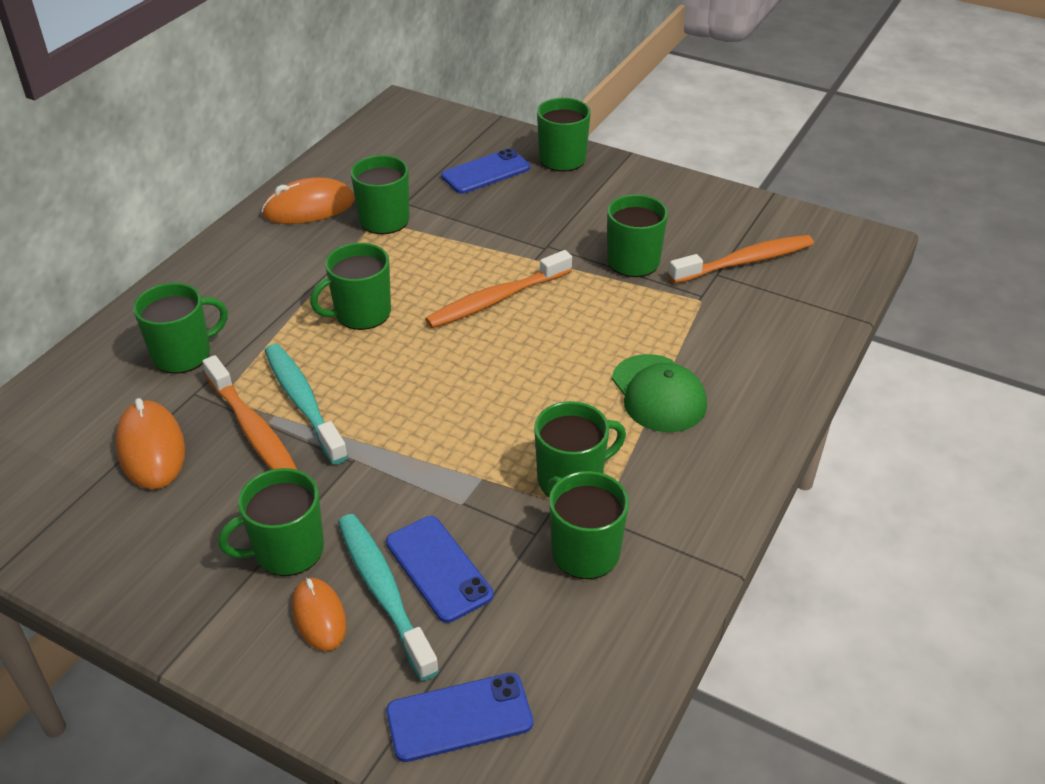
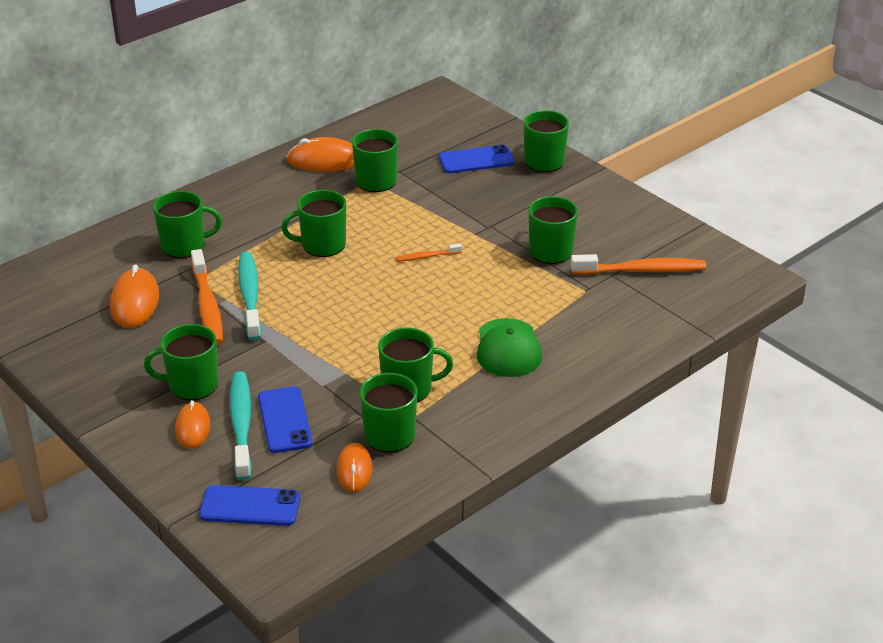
camera: 20 degrees right, 5 degrees down
(496, 299) = (427, 256): orange toothbrush -> orange toothbrush, size x0.50
(569, 617) = (354, 470): none -> orange mouse

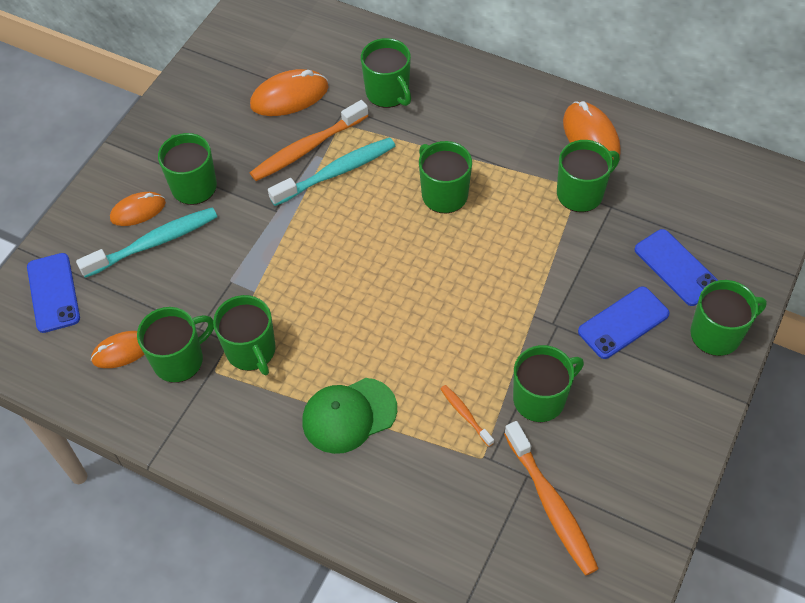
camera: 70 degrees right, 20 degrees up
(284, 420) = (171, 271): blue phone -> blue phone (623, 323)
(427, 256) = (470, 288): orange toothbrush -> orange toothbrush (465, 414)

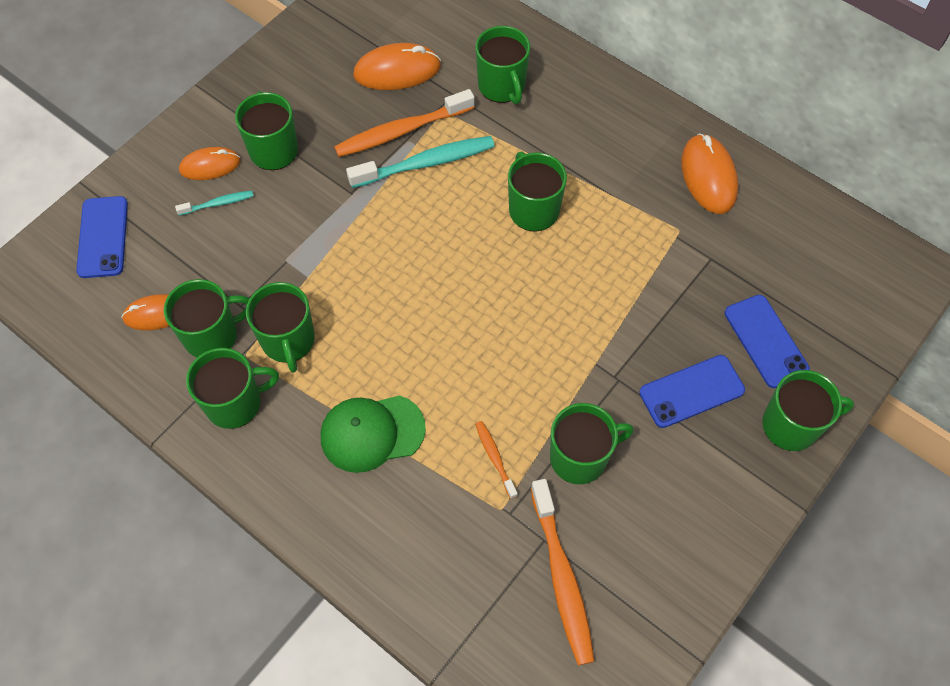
camera: 10 degrees right, 5 degrees up
(154, 243) = (218, 203): turquoise toothbrush -> turquoise toothbrush, size x0.50
(581, 193) = (681, 237): green mug -> green mug (235, 403)

